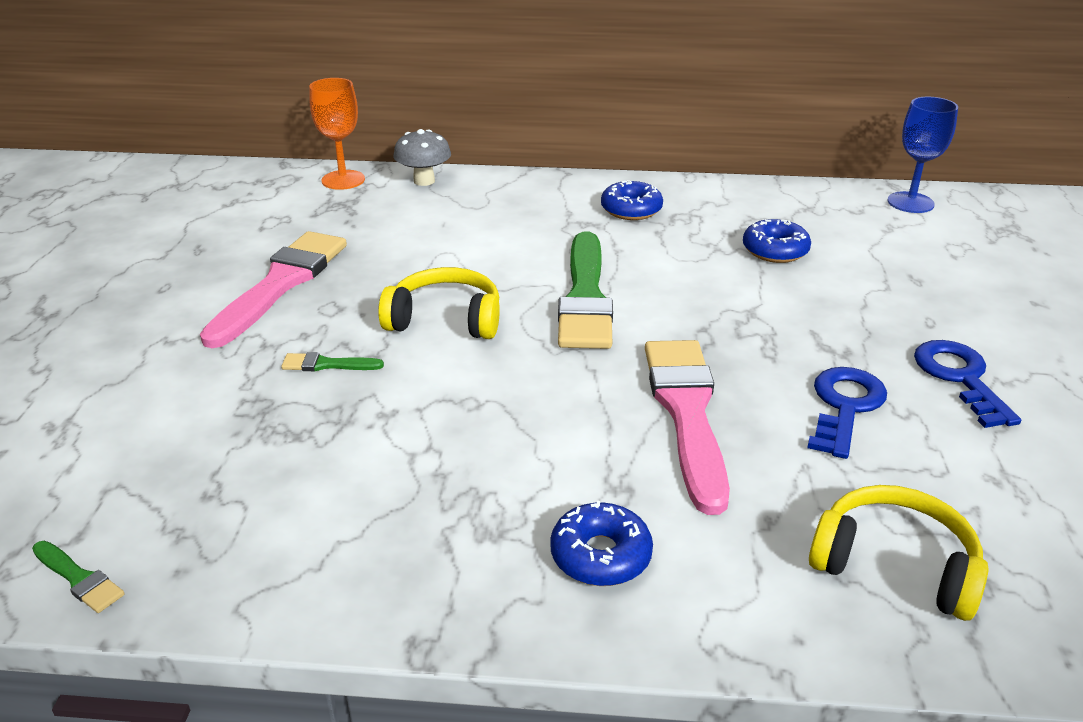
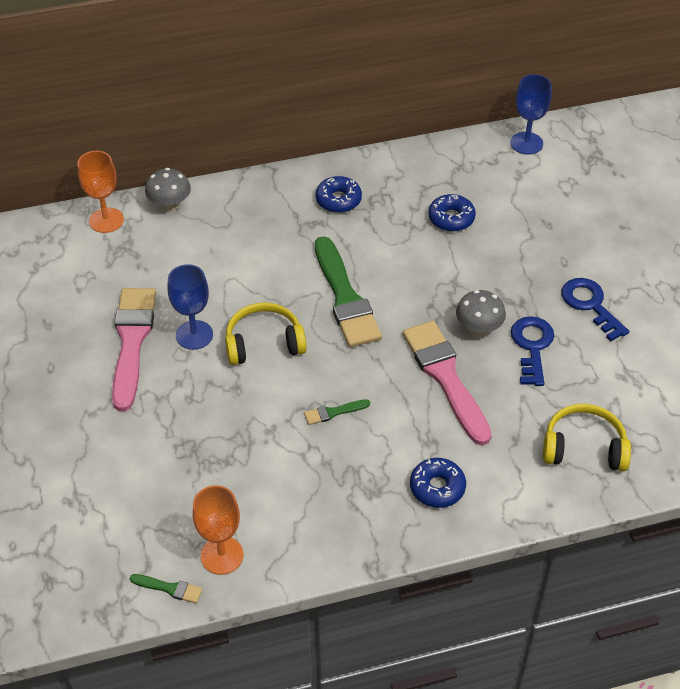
camera: 20 degrees left, 15 degrees up
(193, 555) = (222, 555): none -> orange goblet
(327, 364) = (210, 403): green brush -> green brush (333, 412)
(362, 293) = (194, 335): none -> blue goblet
(765, 368) = (478, 329): none -> grey mushroom

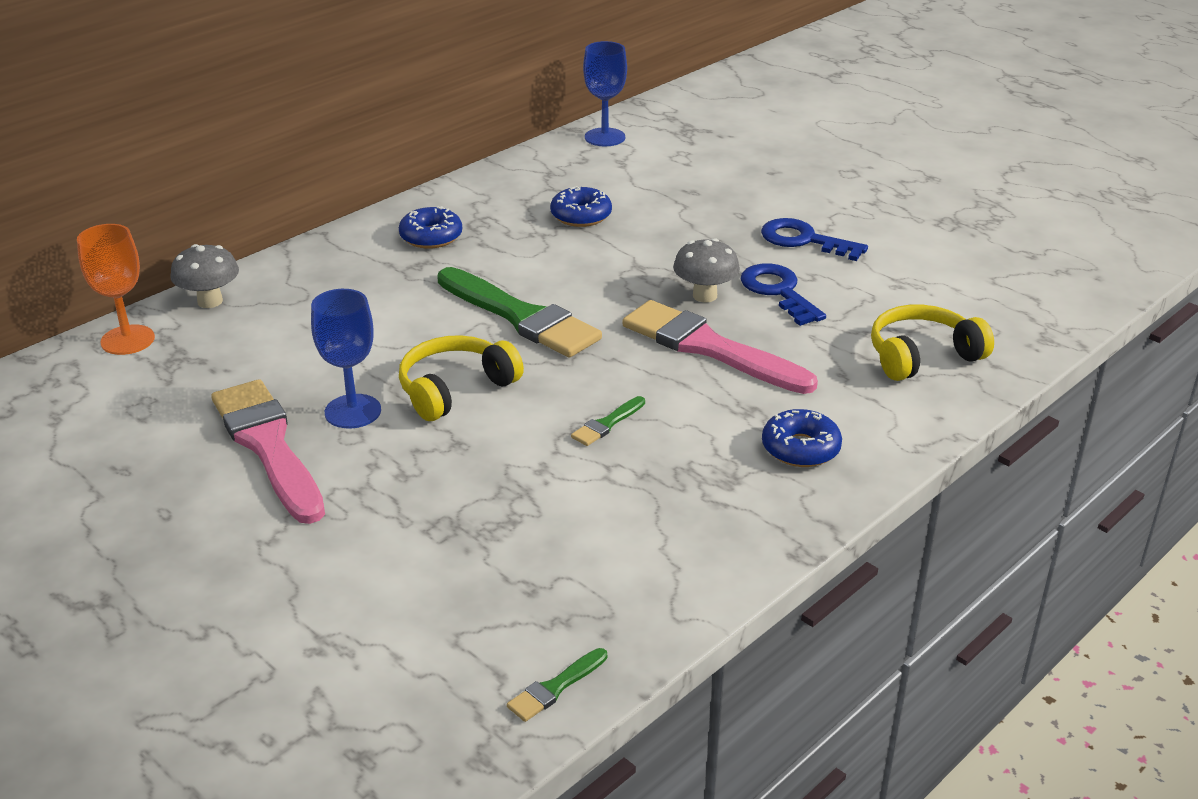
camera: 30 degrees left, 15 degrees down
(169, 588) = (555, 688): green brush -> green brush turned 150 degrees clockwise
(222, 555) = (596, 621): orange goblet -> none

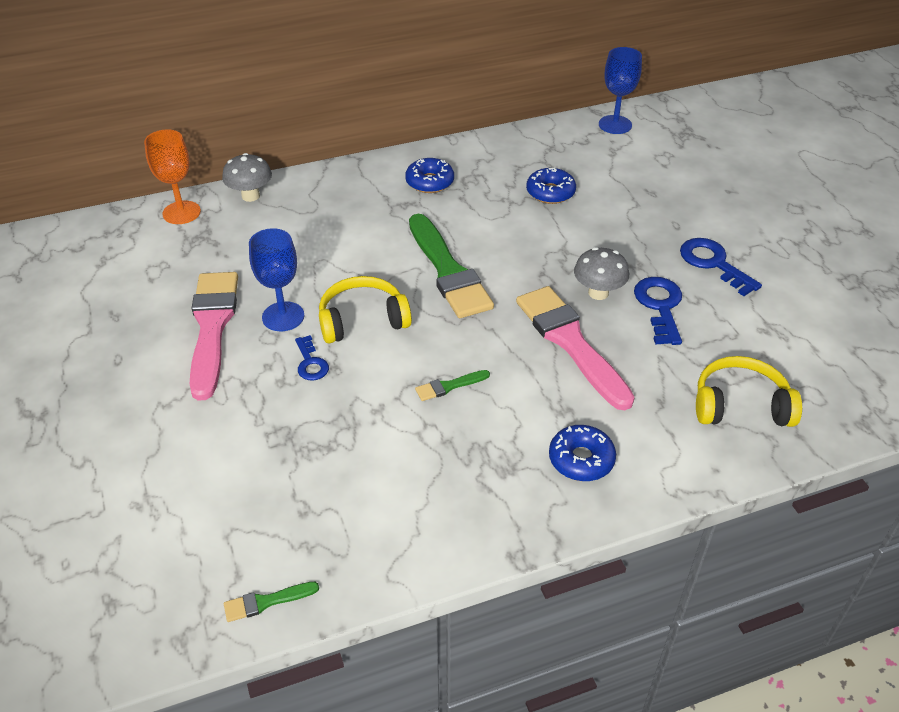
camera: 25 degrees right, 10 degrees up
(425, 447) = (310, 363): none -> blue key

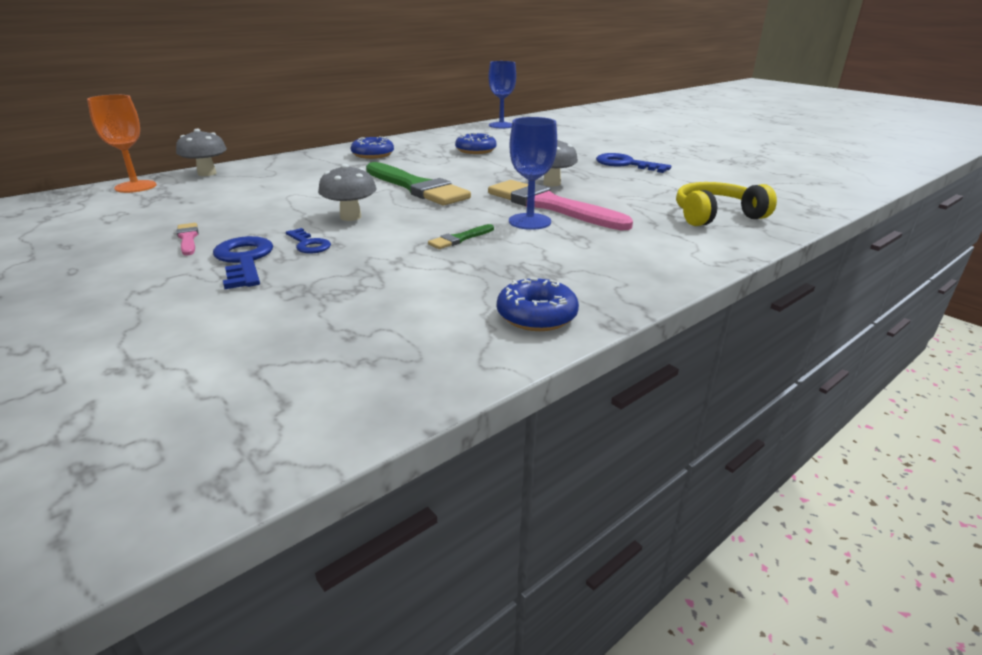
camera: 20 degrees left, 15 degrees down
(212, 327) = (188, 238): pink brush -> pink brush, size x0.42
(266, 602) = (335, 417): green brush -> none
(283, 316) = (266, 224): blue goblet -> blue goblet (529, 221)
(362, 320) = (350, 217): yellow headphones -> grey mushroom
(581, 459) = (617, 259): blue donut -> blue donut (536, 316)
(660, 306) = (605, 183): blue key -> blue key (244, 260)

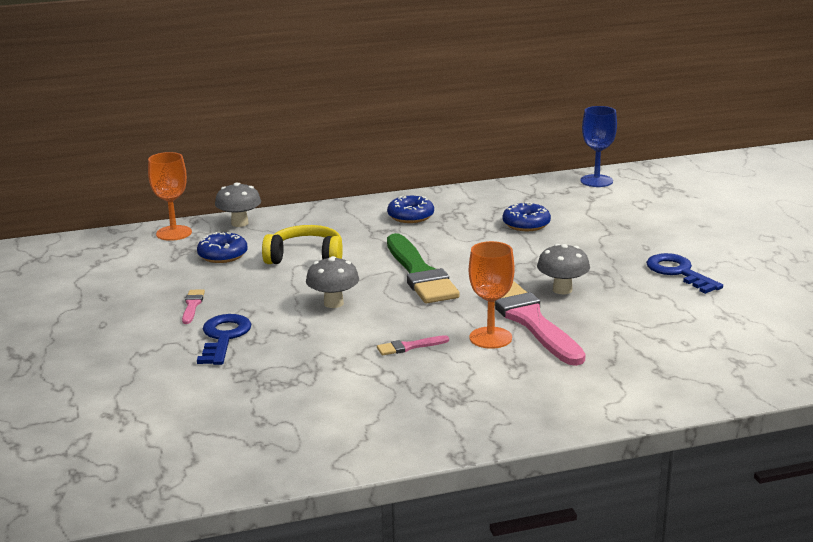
camera: 25 degrees right, 5 degrees down
(309, 244) = (281, 329): blue key -> none
(460, 239) = (409, 347): green brush -> pink brush
(529, 221) = (490, 338): blue goblet -> orange goblet
(536, 316) = (406, 435): blue donut -> blue donut (223, 255)
(716, 216) = (689, 364): yellow headphones -> yellow headphones (306, 257)

